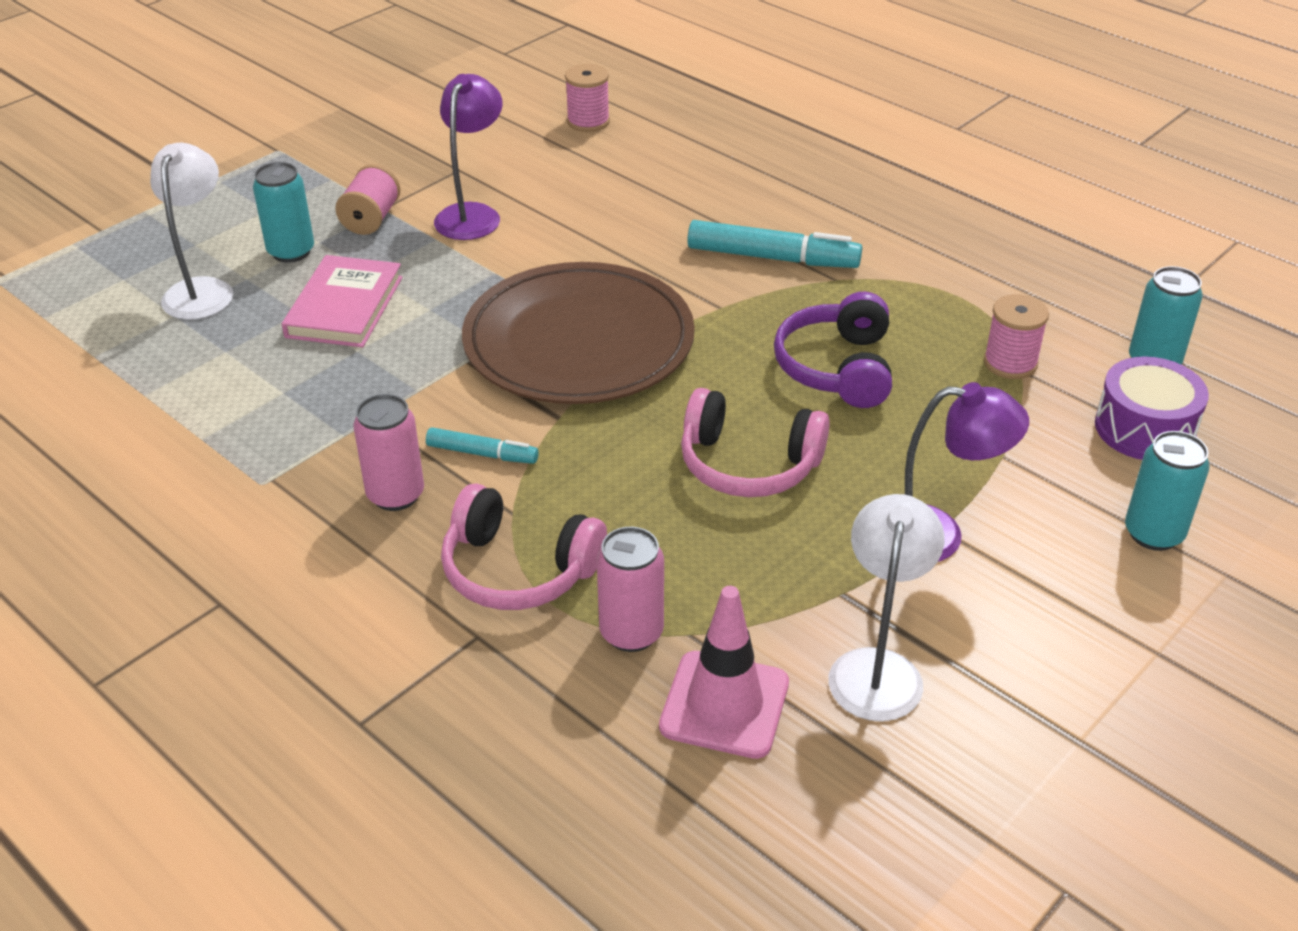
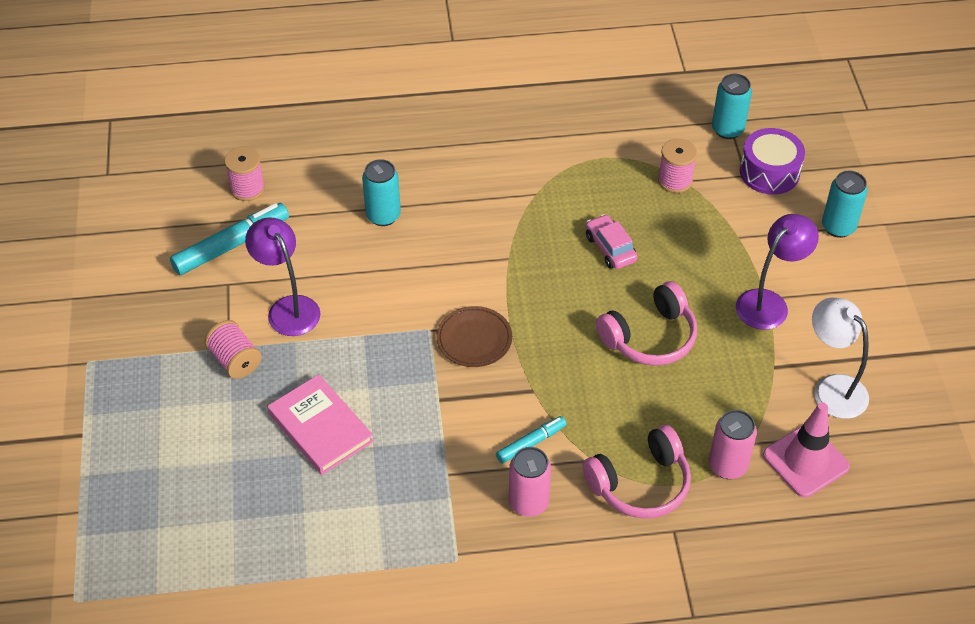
camera: 50 degrees left, 10 degrees up
(202, 290) = (219, 490): white lamp -> none
(291, 252) = (226, 421): turquoise can -> turquoise can (383, 216)
(579, 342) = (474, 339): brown plate -> brown plate, size x0.46
(772, 258) = (487, 205): turquoise marker -> turquoise marker (231, 245)
(837, 368) = (610, 248): purple headphones -> pink car

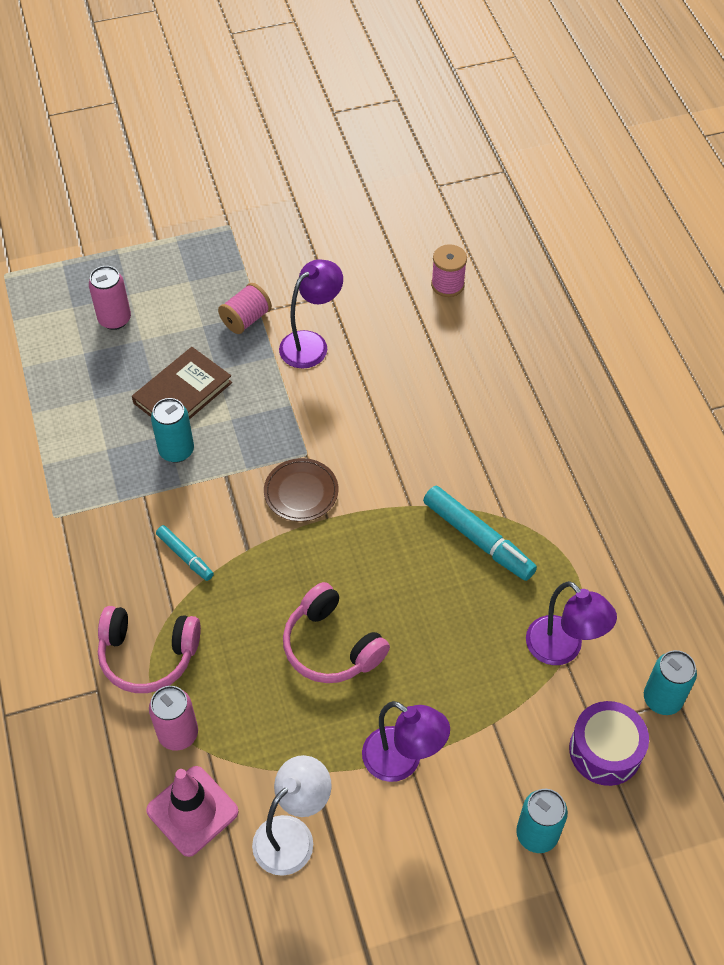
camera: 80 degrees right, 5 degrees up
(231, 245) = (375, 288): turquoise marker -> turquoise marker (478, 539)
(320, 427) = (182, 393): pink book -> brown book
(383, 216) = (440, 393): turquoise can -> turquoise can (176, 450)
(528, 502) = (118, 563): pink can -> pink can (114, 319)
(610, 248) = (445, 596): pink car -> none
(640, 484) = (148, 655): pink headphones -> pink headphones turned 45 degrees counterclockwise
(675, 180) = (562, 649): pink spool -> purple lamp

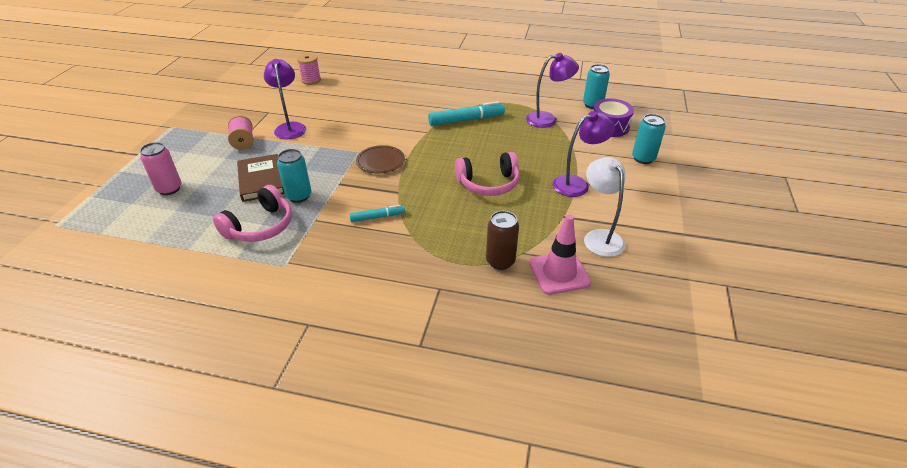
camera: 60 degrees left, 15 degrees down
(148, 655) = (433, 256): pink headphones -> pink headphones (260, 226)
(178, 734) = (500, 261): pink can -> brown can

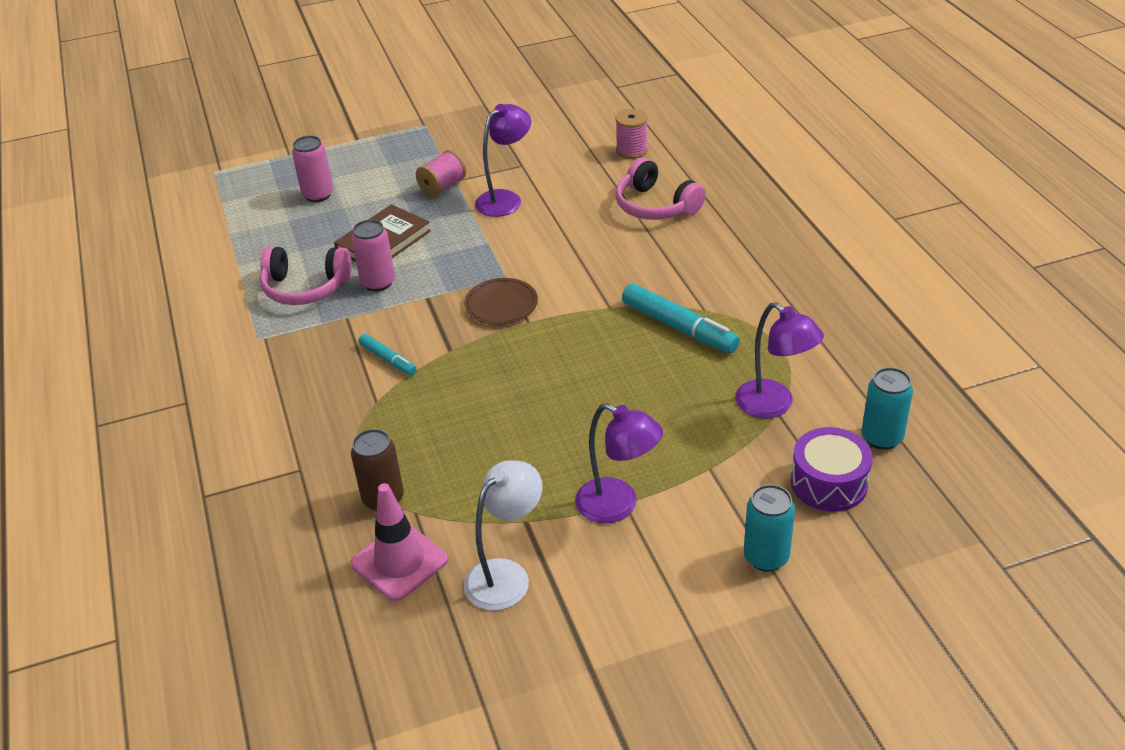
camera: 60 degrees right, 0 degrees up
(299, 196) = (378, 283): turquoise can -> pink can
(488, 184) = (538, 418): pink headphones -> pink headphones (655, 206)

